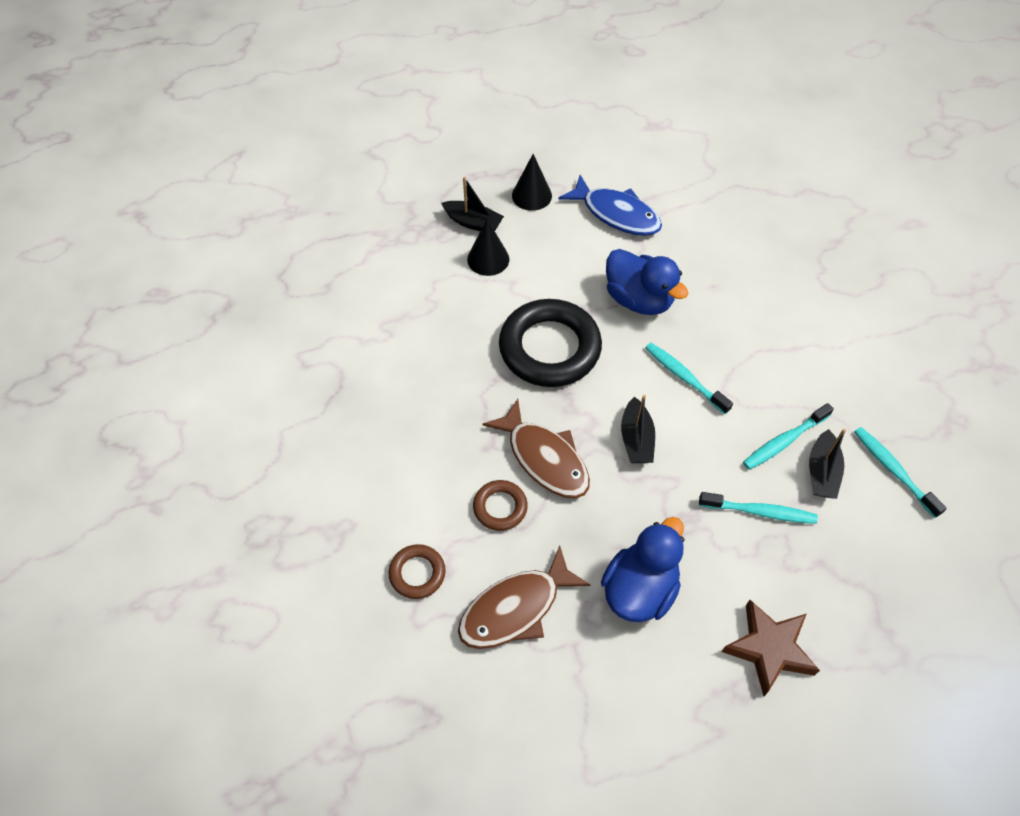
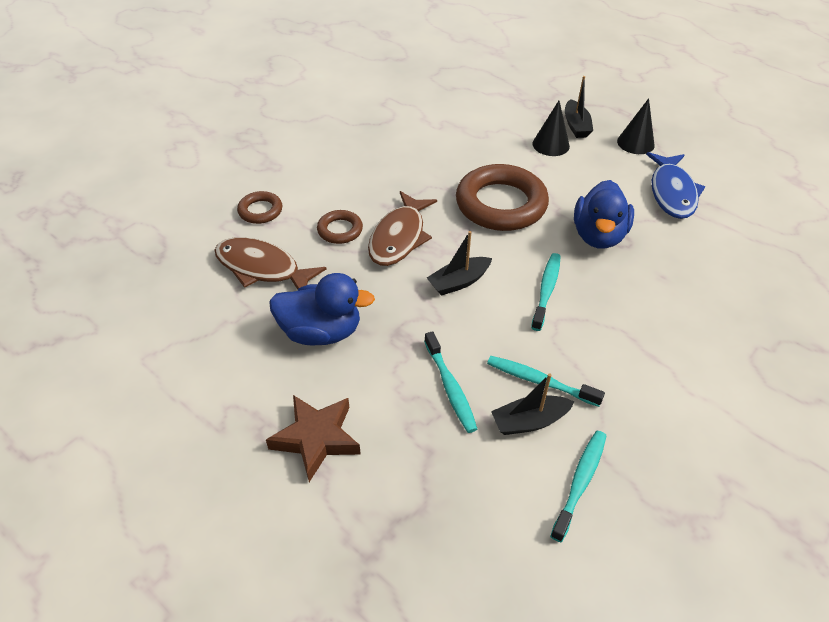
camera: 60 degrees right, 10 degrees down
(549, 348) = (501, 204): black ring -> brown ring

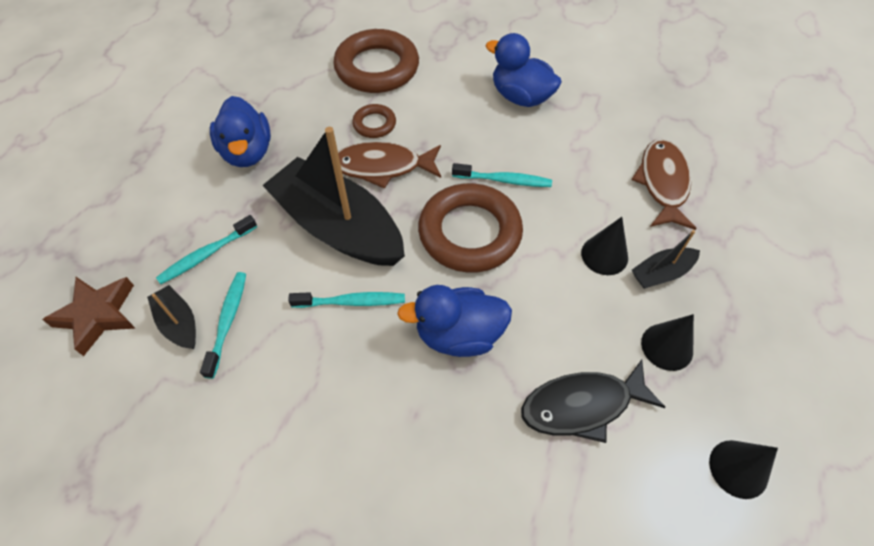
camera: 70 degrees right, 10 degrees up
(260, 211) = (377, 68): brown ring -> brown ring, size x2.09
(262, 268) = (308, 93): brown fish -> brown fish (662, 183)
(316, 439) = (139, 185): brown star -> brown star (98, 315)
(364, 136) = (521, 97): none -> blue duck
(459, 282) = (338, 227): black boat -> black boat, size x2.27
(580, 482) = (117, 377): turquoise toothbrush -> turquoise toothbrush (504, 180)
(672, 193) = (582, 405): blue fish -> black fish
(726, 145) = (738, 469): none -> black cone

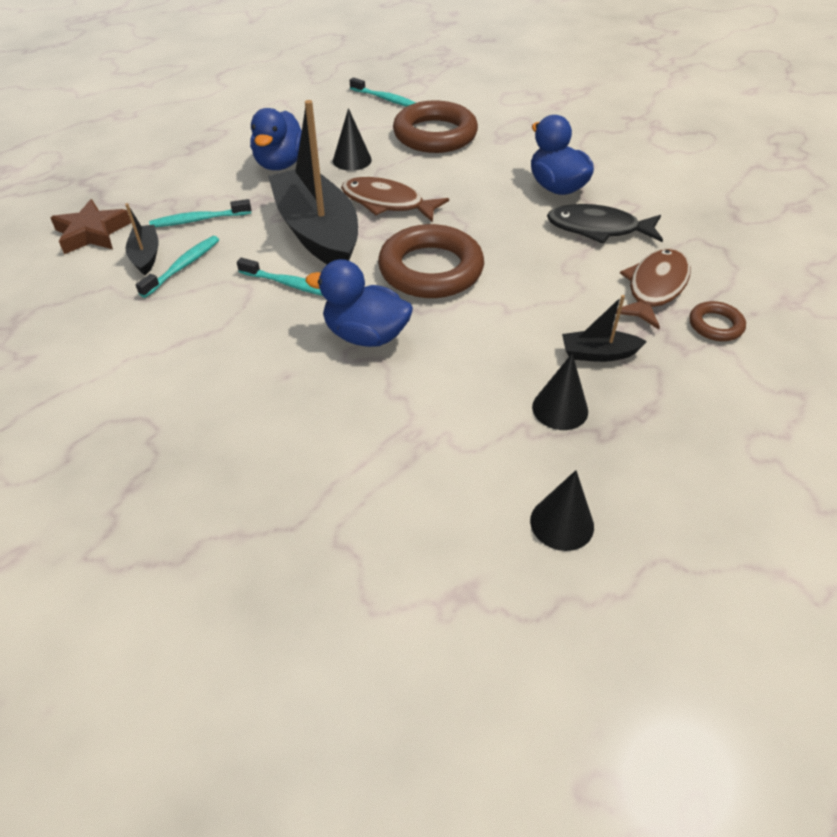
camera: 25 degrees right, 10 degrees down
(374, 124) = (402, 172): brown ring -> brown ring (715, 325)
(504, 180) = (492, 242): turquoise toothbrush -> turquoise toothbrush (386, 99)
(582, 405) = (441, 422): black fish -> black fish (598, 229)
(604, 255) = (549, 323): black cone -> black cone (352, 160)

